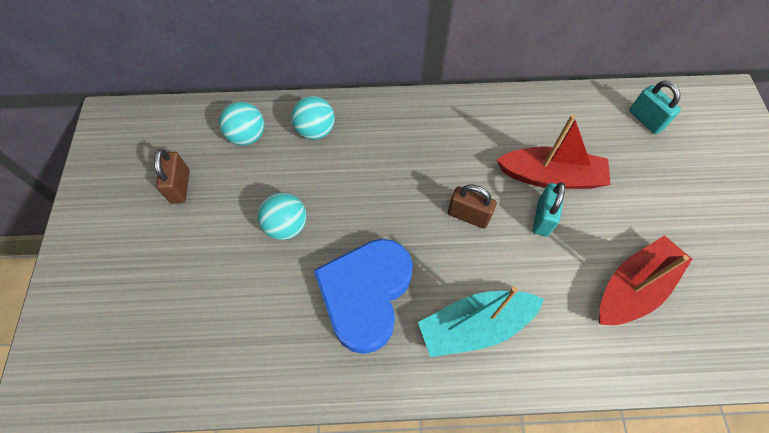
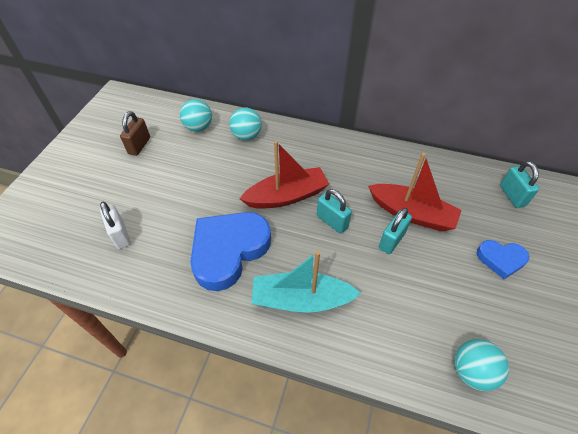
camera: 20 degrees right, 10 degrees down
(220, 321) = (120, 235): none -> white padlock
(286, 226) = (196, 189): turquoise ball -> turquoise ball (471, 371)
(468, 216) = (332, 221): brown padlock -> turquoise padlock
(633, 288) = (447, 315): red boat -> red boat (286, 196)
(661, 202) = (500, 259): none -> blue heart

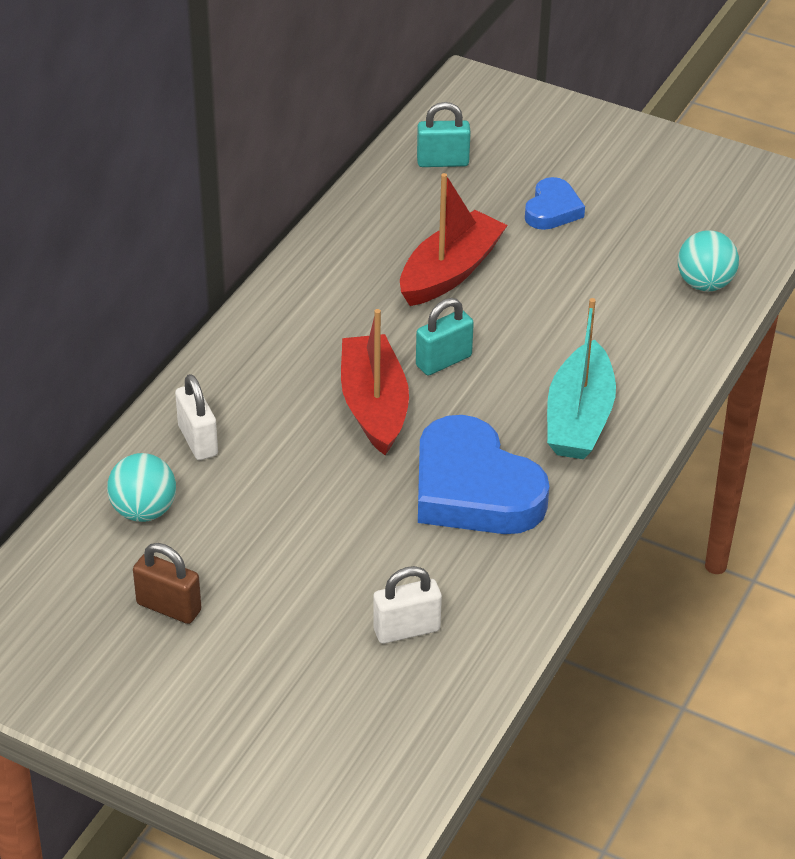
camera: 80 degrees left, 10 degrees down
(246, 136) = (198, 441): turquoise ball -> white padlock
(391, 240) = (496, 305): turquoise padlock -> none

